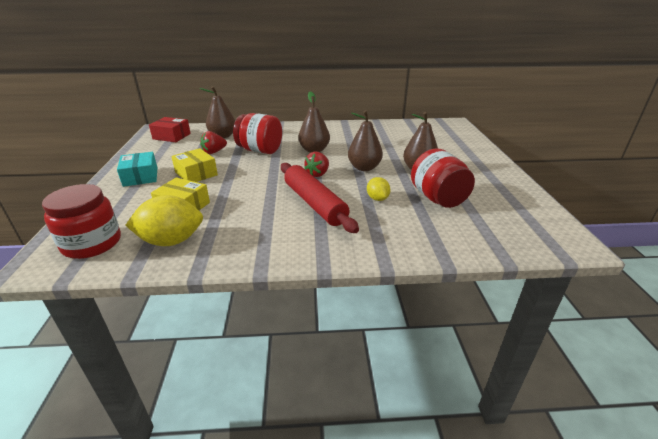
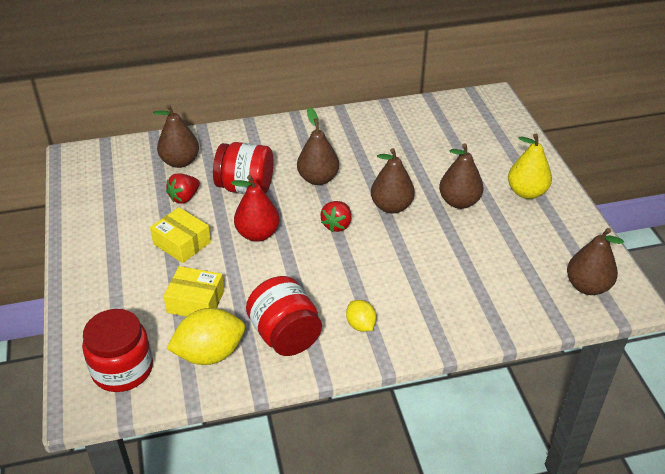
camera: 10 degrees left, 10 degrees up
(140, 177) = (112, 257): turquoise box -> none
(172, 136) = (106, 170): red box -> none
(255, 174) = (258, 234): none -> red pear
(314, 203) = (348, 277): red rolling pin -> none
(377, 199) = (419, 260): yellow lemon -> yellow lemon (360, 325)
(438, 198) = (487, 250): red jar -> red jar (285, 335)
(475, 168) = (526, 192): none -> yellow pear
(530, 230) = (587, 286): none -> brown pear

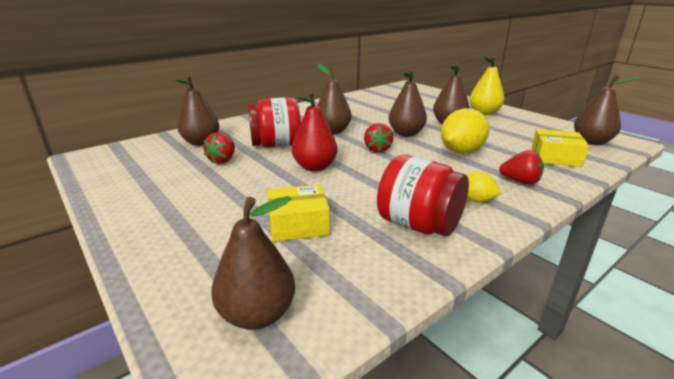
camera: 25 degrees left, 15 degrees down
(122, 369) = (257, 314): red jar -> brown pear
(182, 243) = (245, 187): yellow box -> yellow box (555, 157)
(210, 354) = (357, 263): yellow lemon -> yellow lemon (461, 152)
(428, 318) = (520, 182): none -> red strawberry

